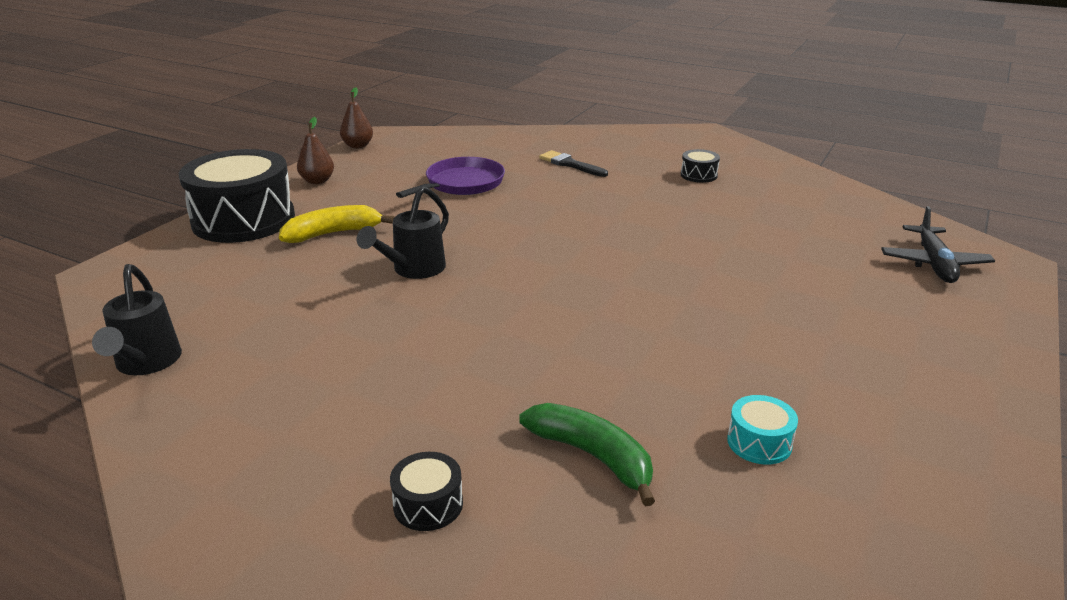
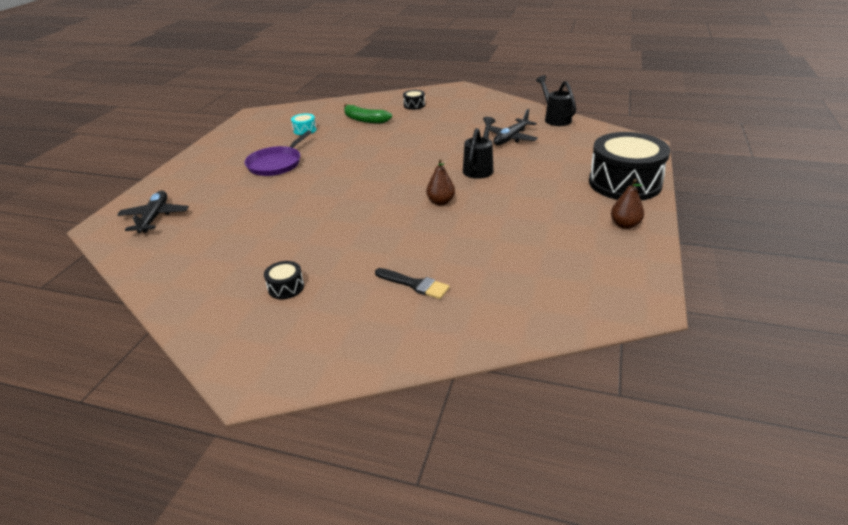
camera: 170 degrees right, 5 degrees up
(297, 325) = (511, 138): none -> black plane
(333, 233) = (552, 182): yellow banana -> none
(358, 146) = (652, 279): brown pear -> brown pear (441, 202)
(462, 184) = (502, 241): purple pan -> purple pan (276, 164)

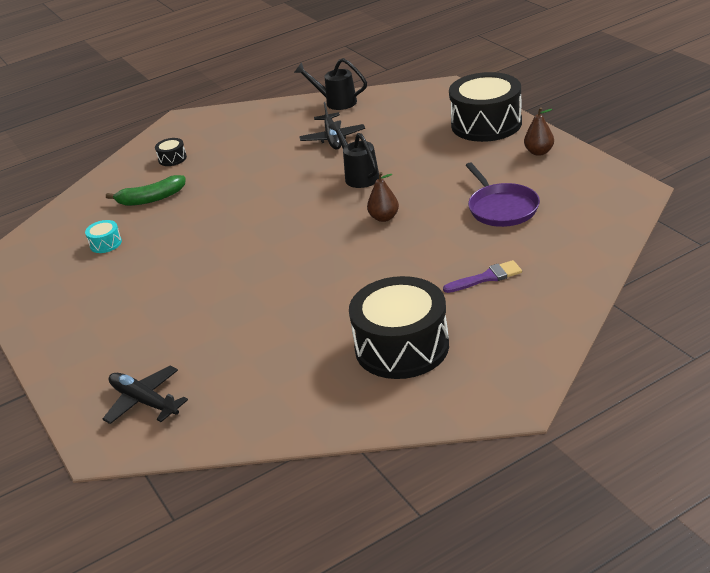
camera: 45 degrees left, 0 degrees up
(276, 164) = (155, 286): purple pan -> purple pan (501, 208)
(286, 287) = (402, 347): black drum -> black drum, size x2.42
(414, 284) = (486, 277): black brush -> purple brush

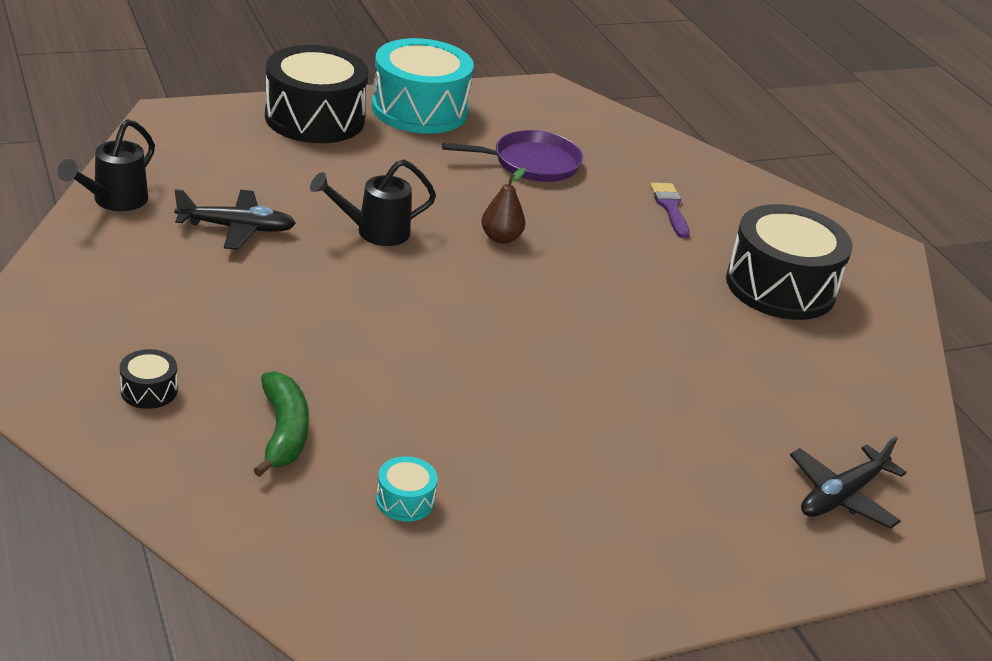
camera: 90 degrees left, 0 degrees up
(539, 152) = (419, 109): brown pear -> turquoise drum

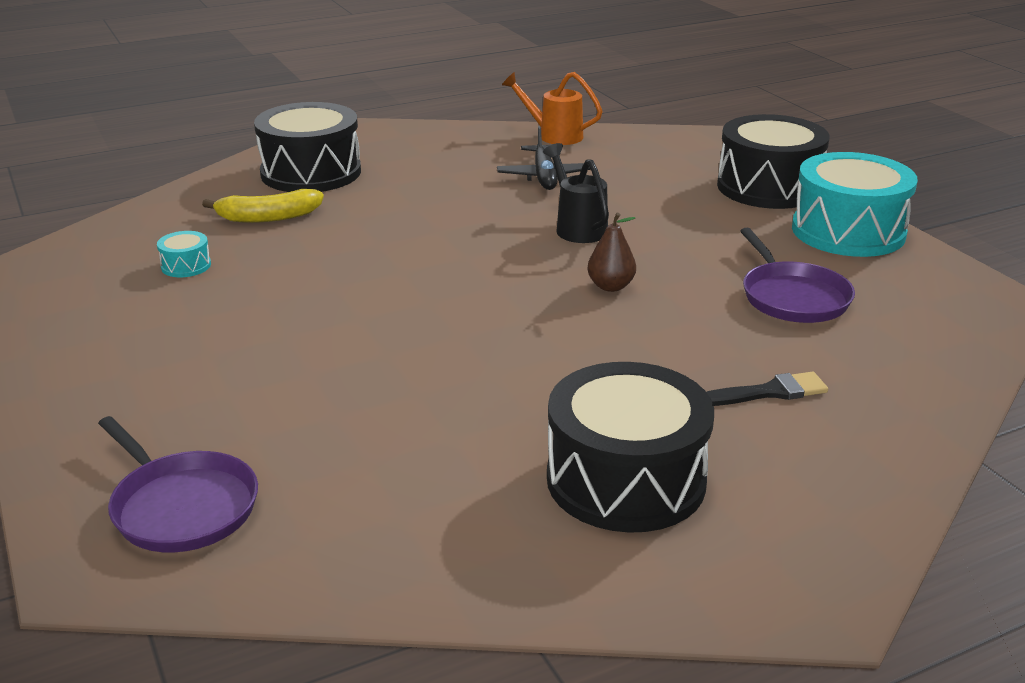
camera: 90 degrees right, 5 degrees down
(114, 201) = (554, 135): black watering can -> orange watering can
(149, 390) = (311, 172): black drum -> black drum, size x2.42
(283, 432) = (268, 217): green banana -> yellow banana
(670, 208) = (769, 392): purple brush -> black brush
(842, 496) = (181, 506): black plane -> purple pan

